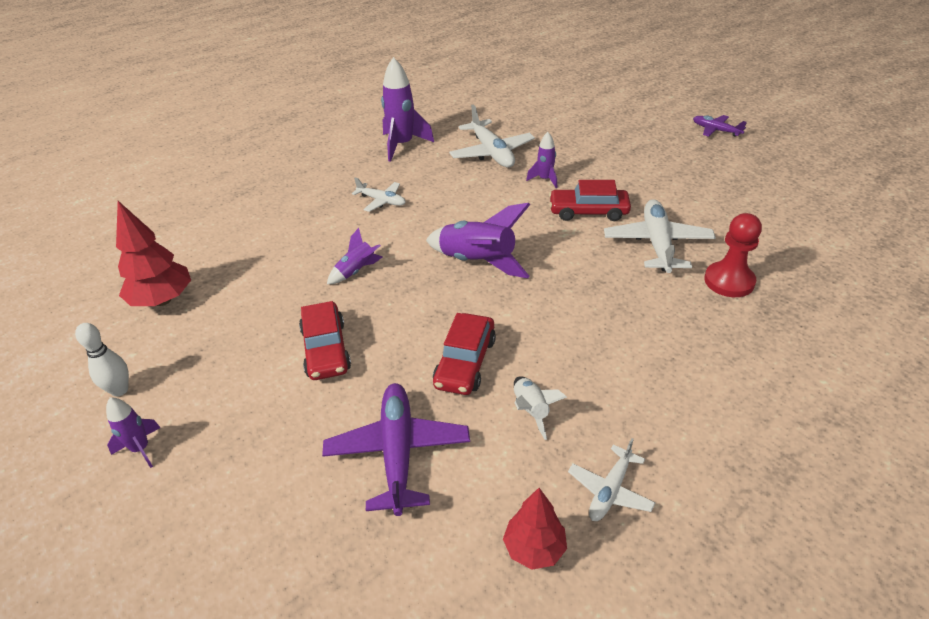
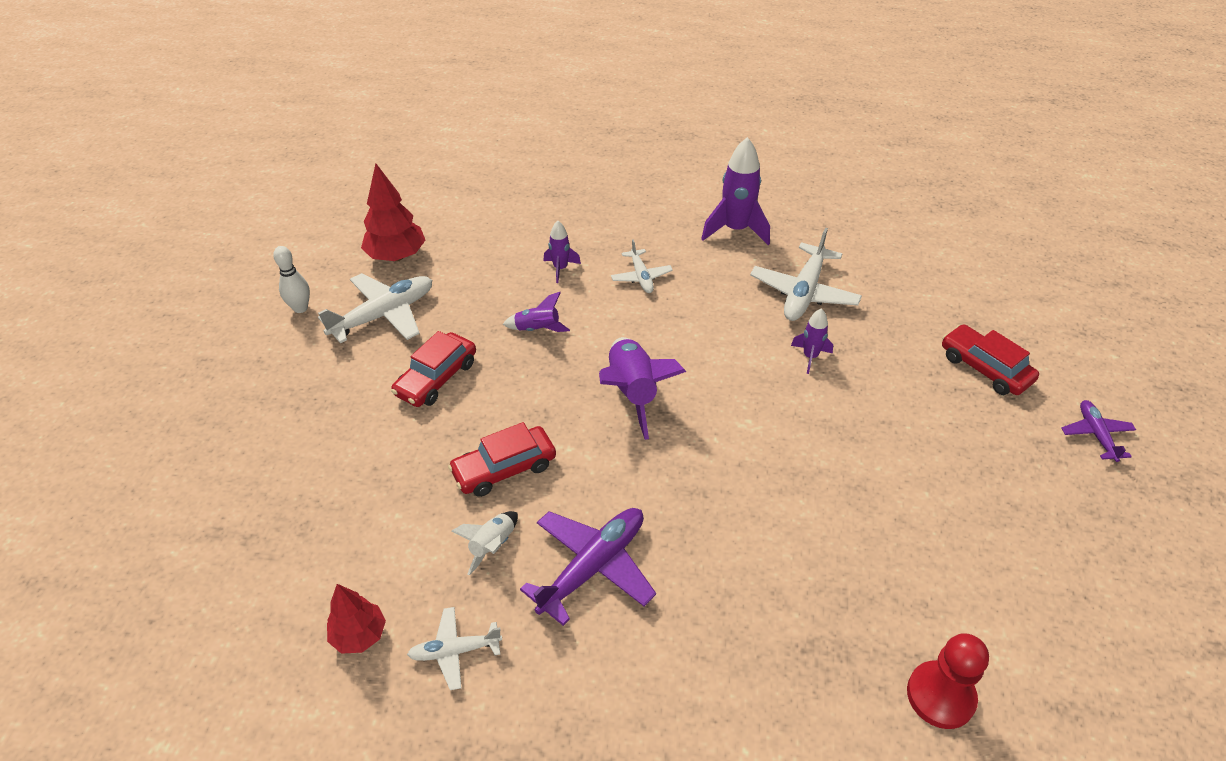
camera: 45 degrees right, 5 degrees up
(141, 449) = (264, 360): purple rocket -> purple rocket (560, 268)
(397, 452) = (378, 493): purple plane -> purple plane (593, 566)
(588, 212) = (798, 420): red car -> red car (985, 368)
(657, 243) = (811, 502): white plane -> white plane (384, 315)
(729, 281) = (817, 593): red pawn -> red pawn (940, 696)

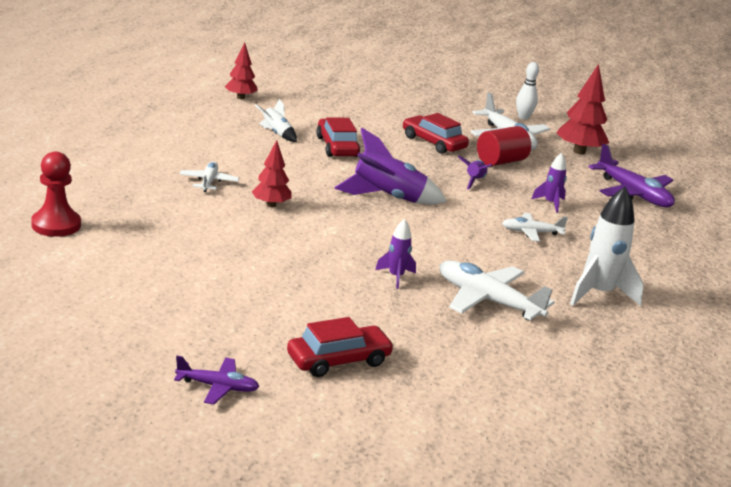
camera: 100 degrees right, 20 degrees down
(454, 651) = (212, 114): white plane -> white plane (208, 182)
(465, 314) = (501, 161): none -> red cylinder
(593, 566) = (240, 154): purple plane -> purple plane (633, 194)
(724, 491) = (271, 205): none -> red tree
(735, 230) = (599, 294): purple rocket -> white rocket

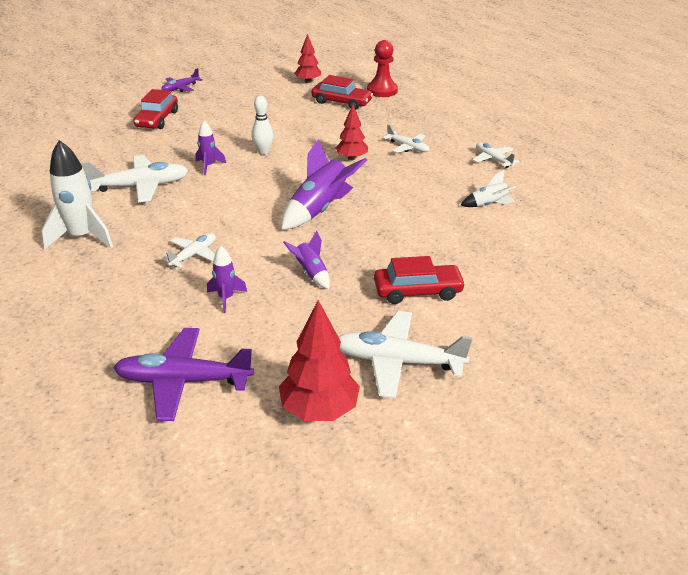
camera: 130 degrees right, 10 degrees up
(185, 140) = (493, 159): none -> white plane
(240, 97) = (593, 215): red tree -> red tree (308, 81)
(337, 147) = (441, 225): red car -> red car (341, 102)
(501, 161) = (340, 317): red cylinder -> none
(523, 117) = (459, 423): white bowling pin -> white bowling pin (263, 152)

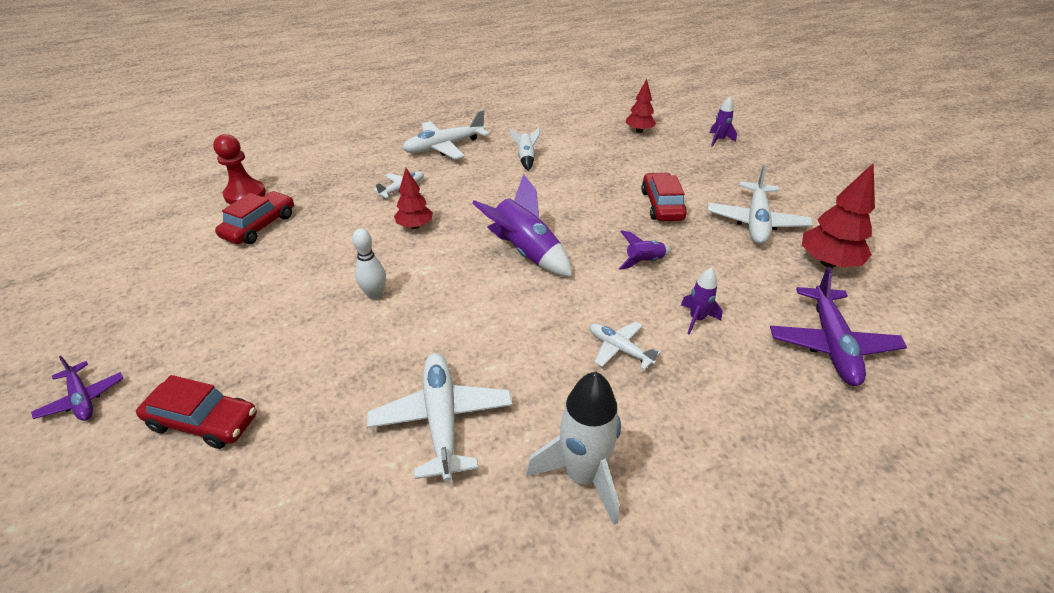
camera: 85 degrees left, 5 degrees up
(209, 166) = (399, 346): purple rocket -> purple rocket (719, 140)
(308, 81) = (169, 251): red tree -> red tree (639, 131)
(493, 159) = (444, 147): white plane -> white plane, size x1.75

